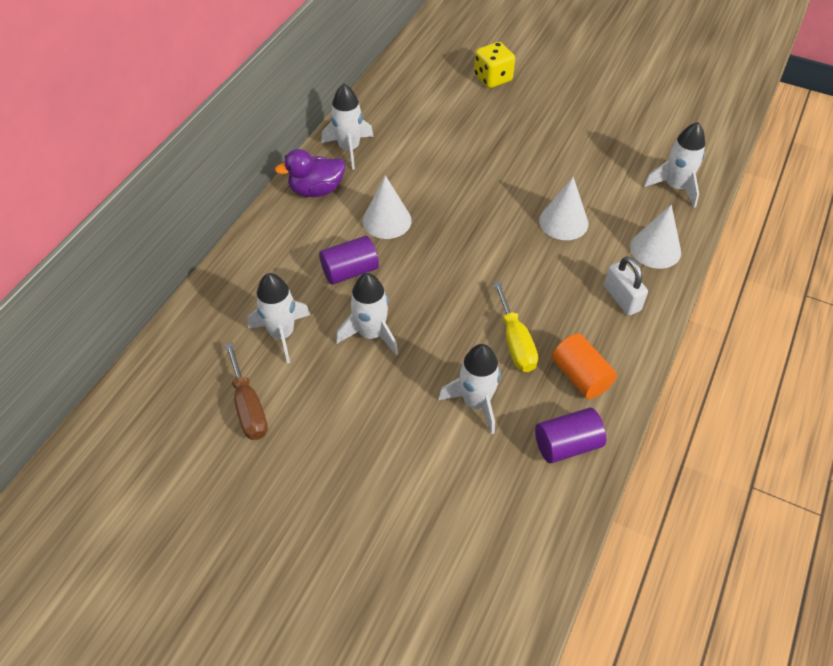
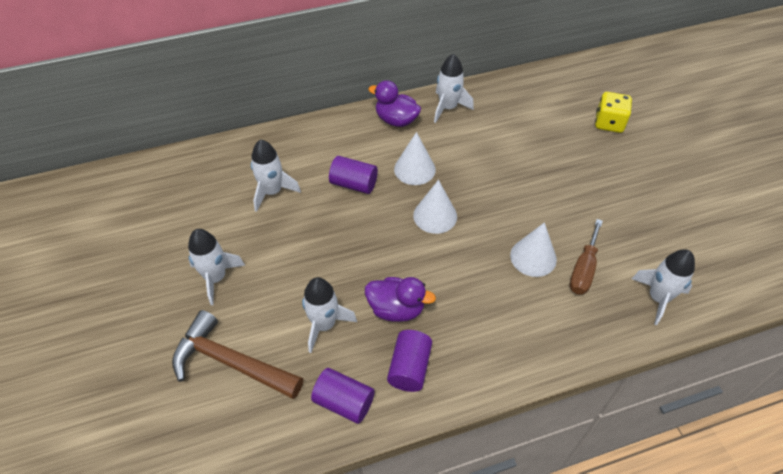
camera: 45 degrees right, 0 degrees up
(248, 407) = (206, 219): brown screwdriver -> brown screwdriver (583, 269)
(371, 334) = (318, 231): white rocket -> white rocket (216, 278)
(439, 500) = (231, 362): none -> brown hammer
(515, 342) = (396, 309): yellow screwdriver -> purple duck
(580, 376) = (409, 368): orange cylinder -> purple cylinder
(622, 298) = (507, 342): white padlock -> none
(655, 249) = (579, 329): white cone -> white cone (435, 216)

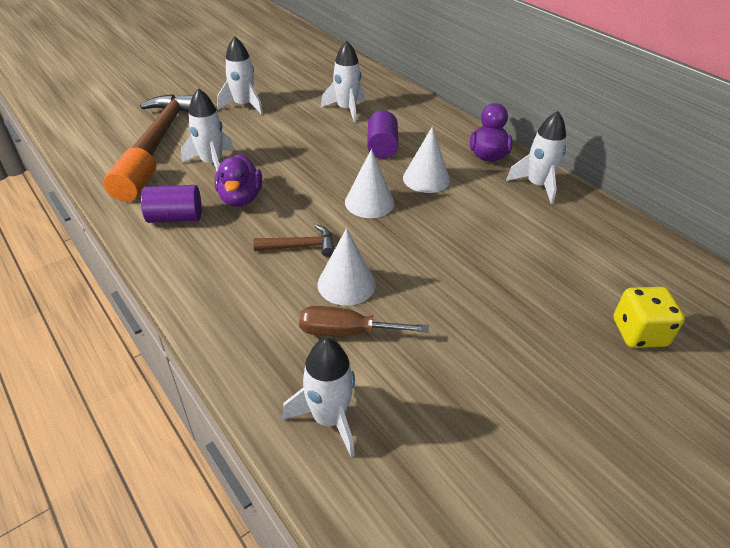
camera: 70 degrees right, 10 degrees down
(344, 402) = (134, 188): purple cylinder -> orange cylinder
(480, 277) = (300, 246): none -> brown hammer

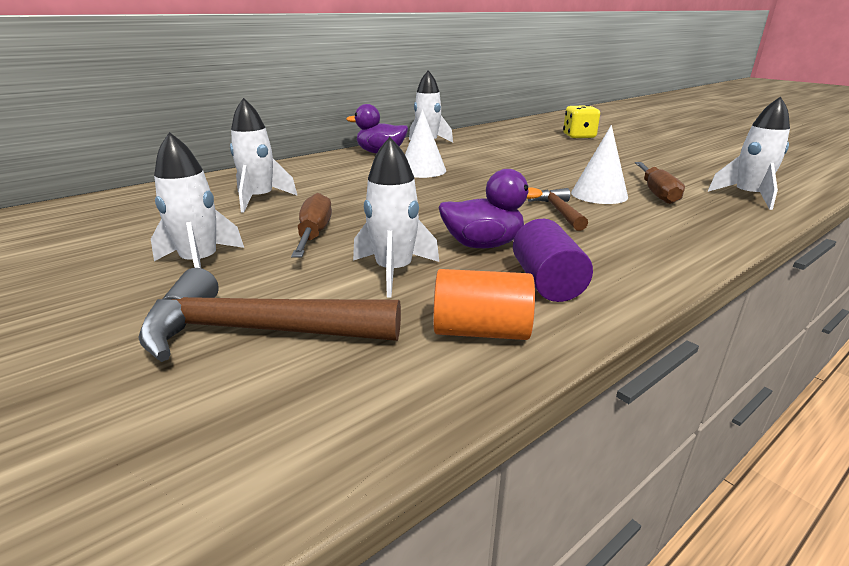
camera: 90 degrees left, 15 degrees down
(276, 134) = (314, 234): none -> brown screwdriver
(369, 202) = (469, 188): white cone -> none
(382, 147) = (360, 184): purple cylinder -> none

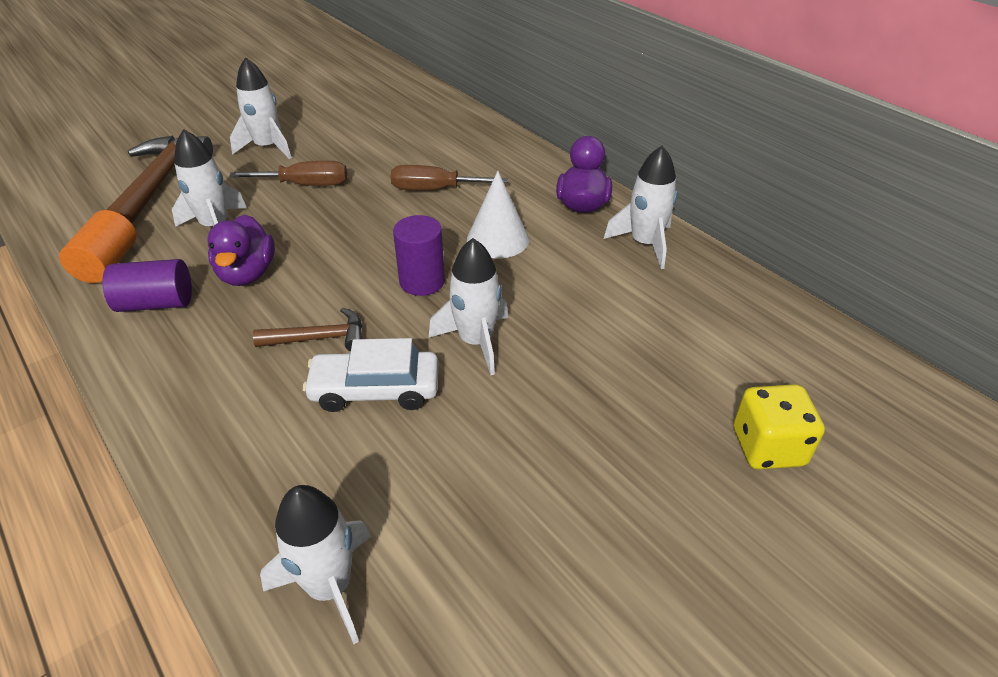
camera: 90 degrees right, 15 degrees up
(260, 199) = (402, 149): white rocket -> white rocket (476, 341)
(478, 187) = (422, 281): none -> purple cylinder
(599, 194) = (375, 390): white cone -> white car
(657, 193) = (368, 459): brown screwdriver -> brown screwdriver (434, 189)

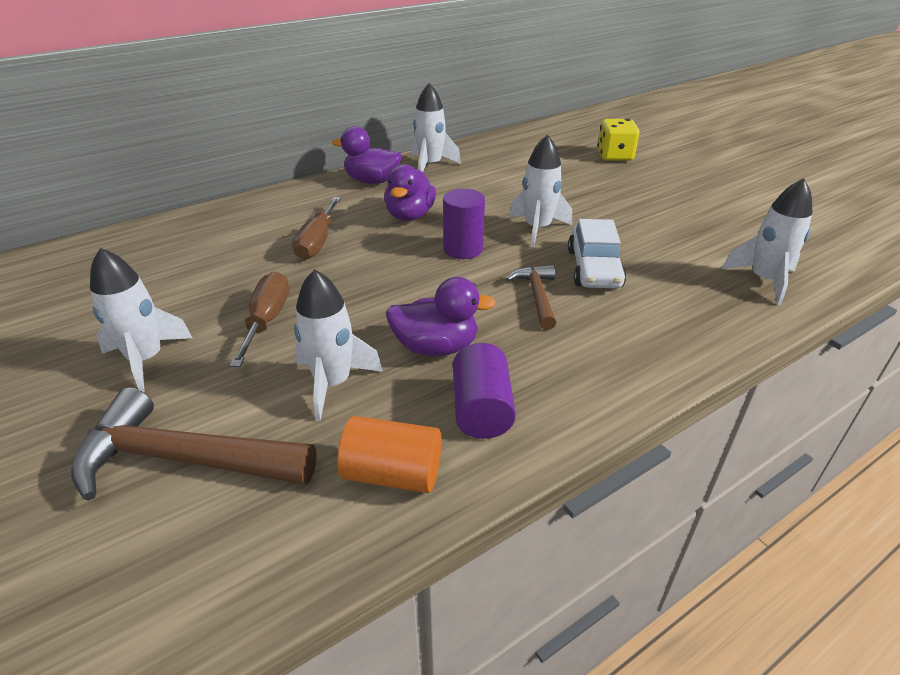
camera: 85 degrees left, 5 degrees down
(497, 239) = (410, 216): white cone -> purple duck

